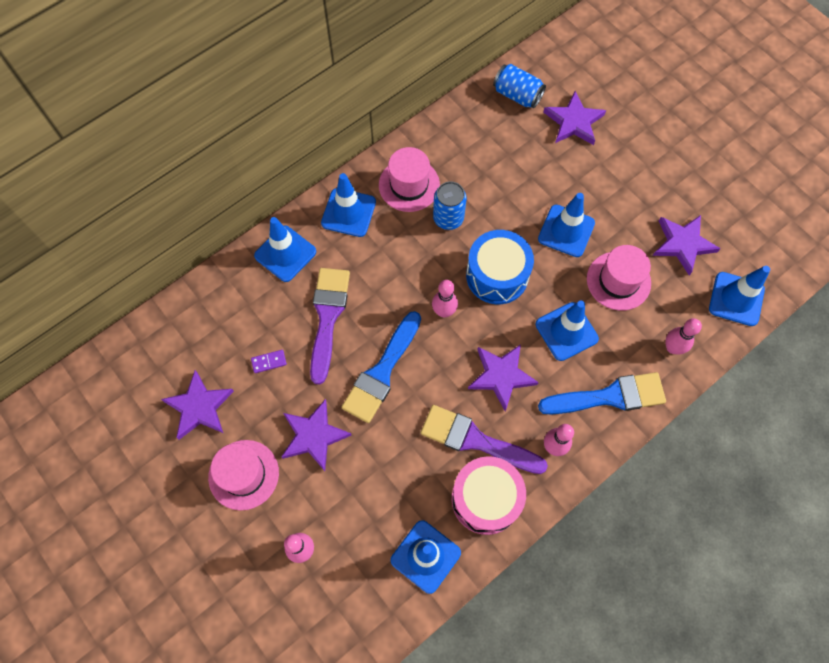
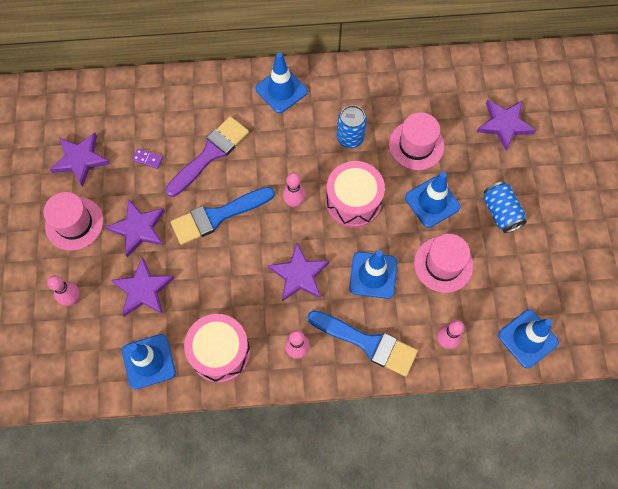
camera: 35 degrees right, 0 degrees up
(285, 254) = (215, 92): blue traffic cone -> none
(409, 185) = (340, 96): pink hat -> pink hat (416, 145)
(475, 440) = (245, 307): purple brush -> none
(497, 275) = (353, 201): blue drum -> pink drum
(517, 95) = (475, 79): blue can -> blue can (500, 212)
(683, 244) = (518, 270): purple star -> purple star (143, 289)

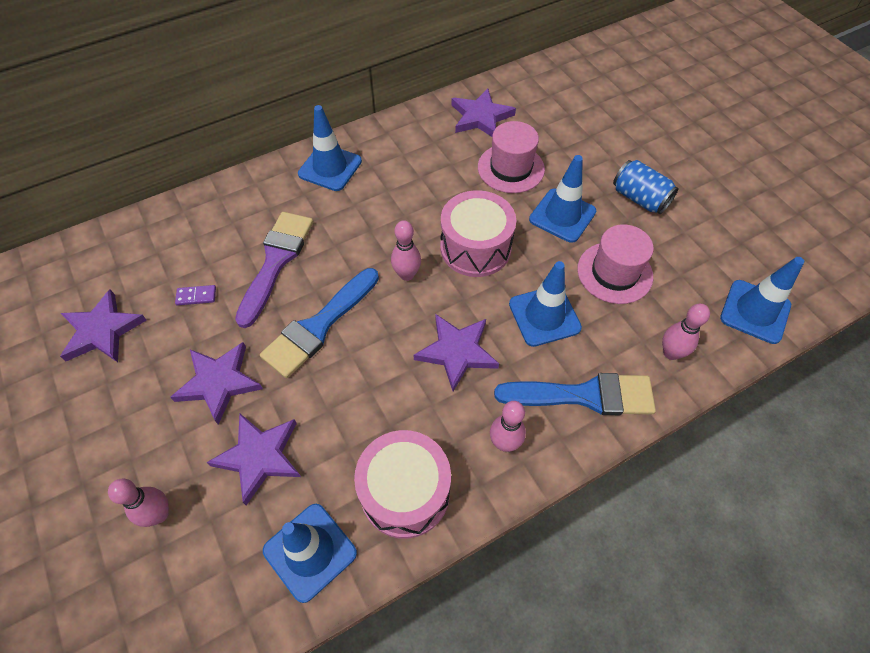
camera: 25 degrees left, 10 degrees down
(74, 223) = (123, 412): pink hat -> none
(350, 138) = (434, 186): blue can -> none
(504, 125) = (588, 119): purple star -> purple star (480, 117)

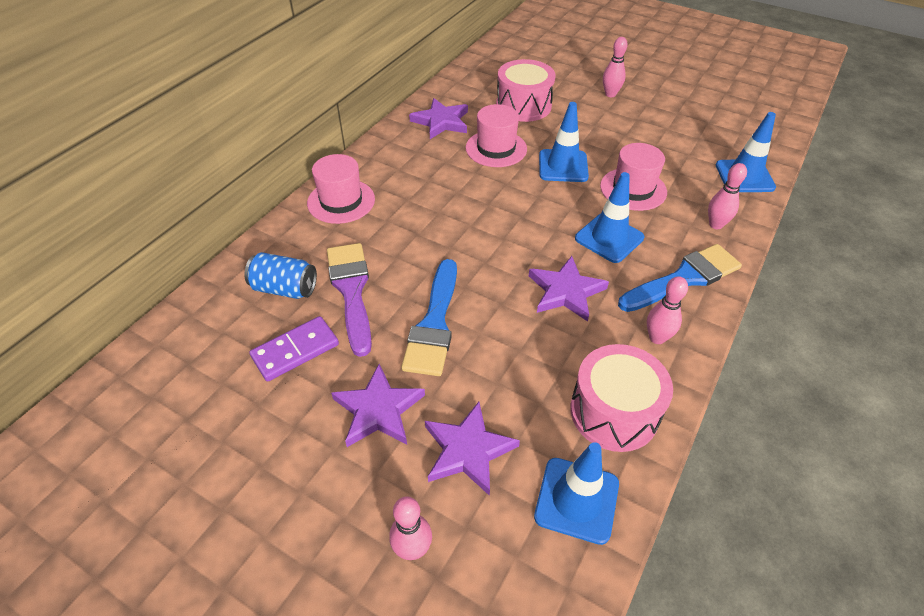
camera: 30 degrees left, 10 degrees down
(102, 330) = (217, 423): purple star -> none
(196, 296) = (295, 351): purple domino -> purple domino, size x1.92
(330, 167) = (341, 201): blue traffic cone -> pink hat
(407, 274) = (477, 254): pink bowling pin -> pink bowling pin (610, 94)
(475, 247) = (516, 213): pink drum -> pink drum (523, 106)
(639, 198) = (608, 135): blue can -> blue can (285, 289)

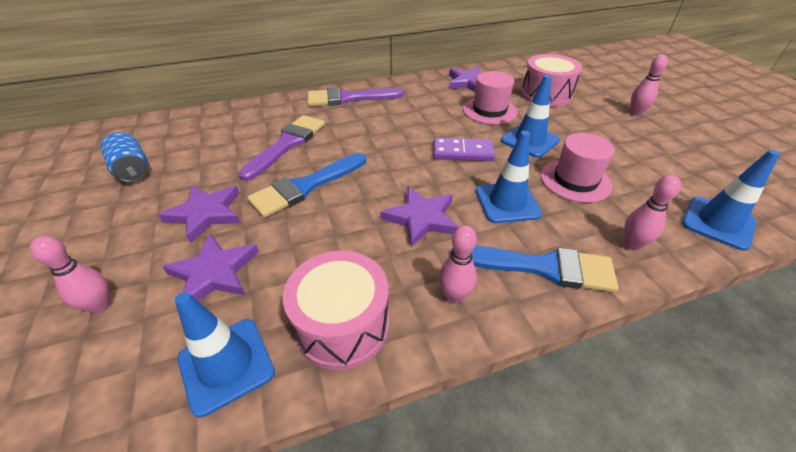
camera: 40 degrees right, 5 degrees down
(285, 289) = (257, 126): blue can -> blue can (132, 170)
(295, 351) = (216, 157): purple domino -> purple domino (462, 152)
(341, 201) = (348, 98): pink hat -> purple brush

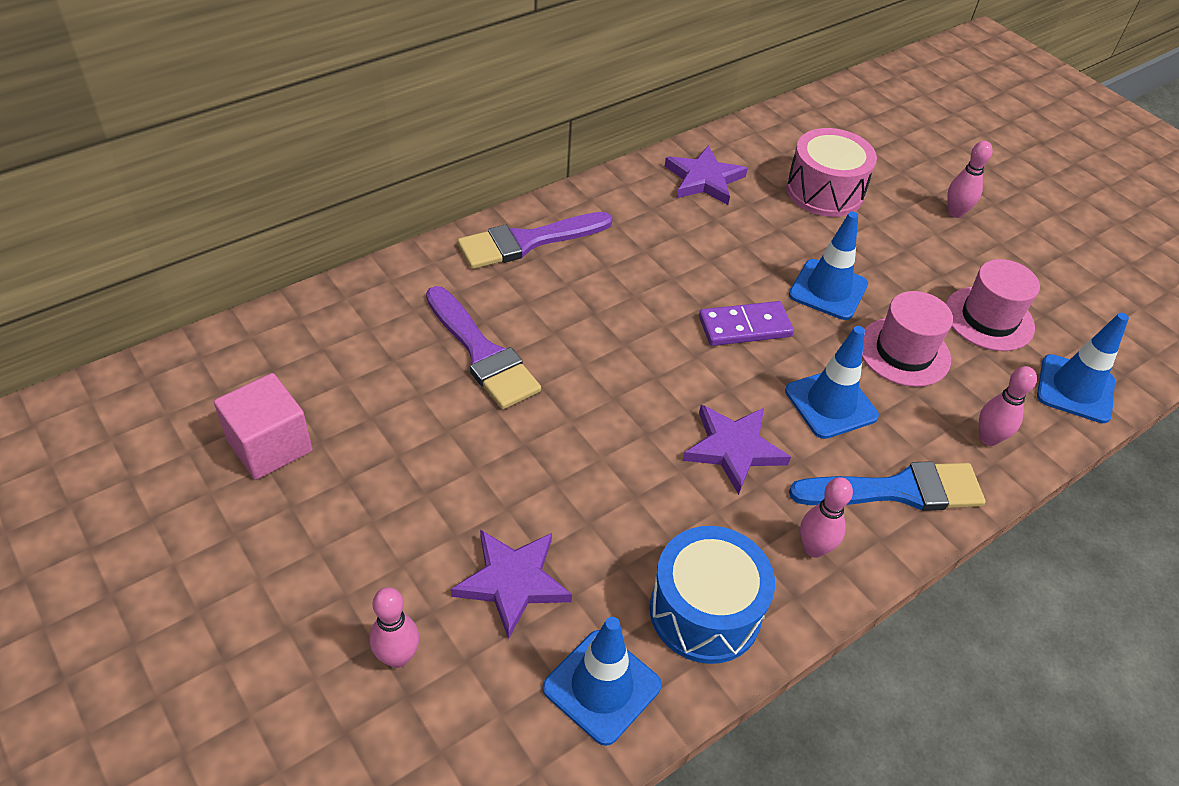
camera: 20 degrees left, 5 degrees up
(132, 170) = (270, 445): blue can -> pink cube
(206, 214) = (440, 498): purple star -> none
(287, 144) = (482, 353): purple brush -> purple brush turned 135 degrees clockwise
(305, 187) = (554, 427): blue brush -> none
(342, 324) = (705, 611): pink drum -> blue drum
(489, 110) = (754, 237): pink hat -> pink hat (989, 319)

